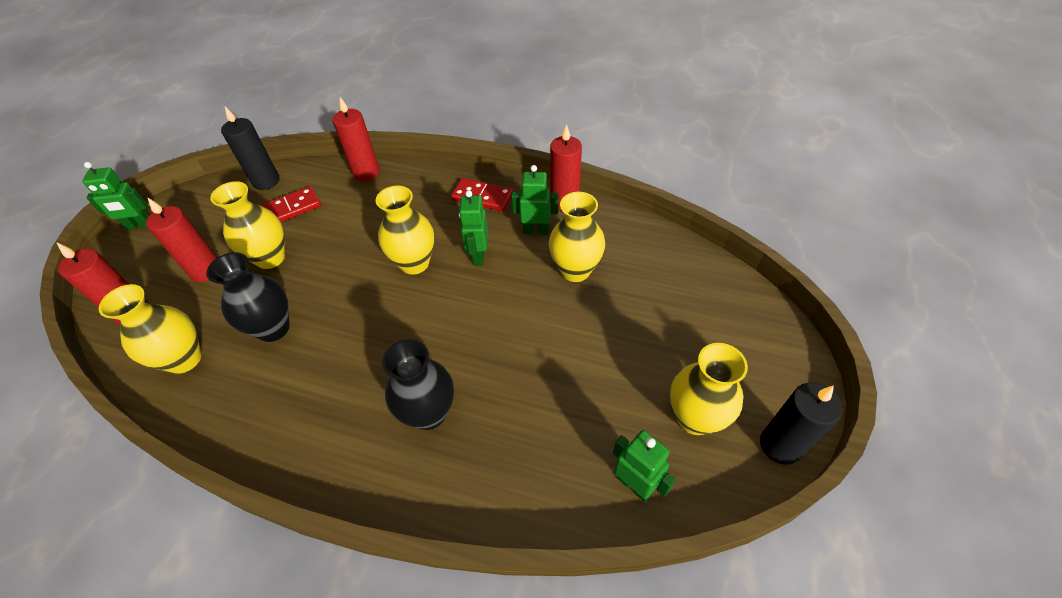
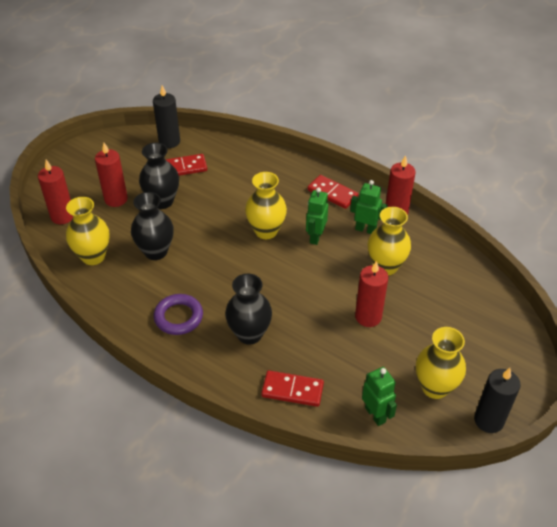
camera: 15 degrees right, 5 degrees down
(140, 225) = (74, 154): green robot -> none
(270, 258) = (162, 201): yellow vase -> black vase
(323, 416) = (178, 317): none -> purple ring
(366, 172) = (247, 152): red candle -> red candle (368, 317)
(511, 482) = (292, 390): none -> red domino

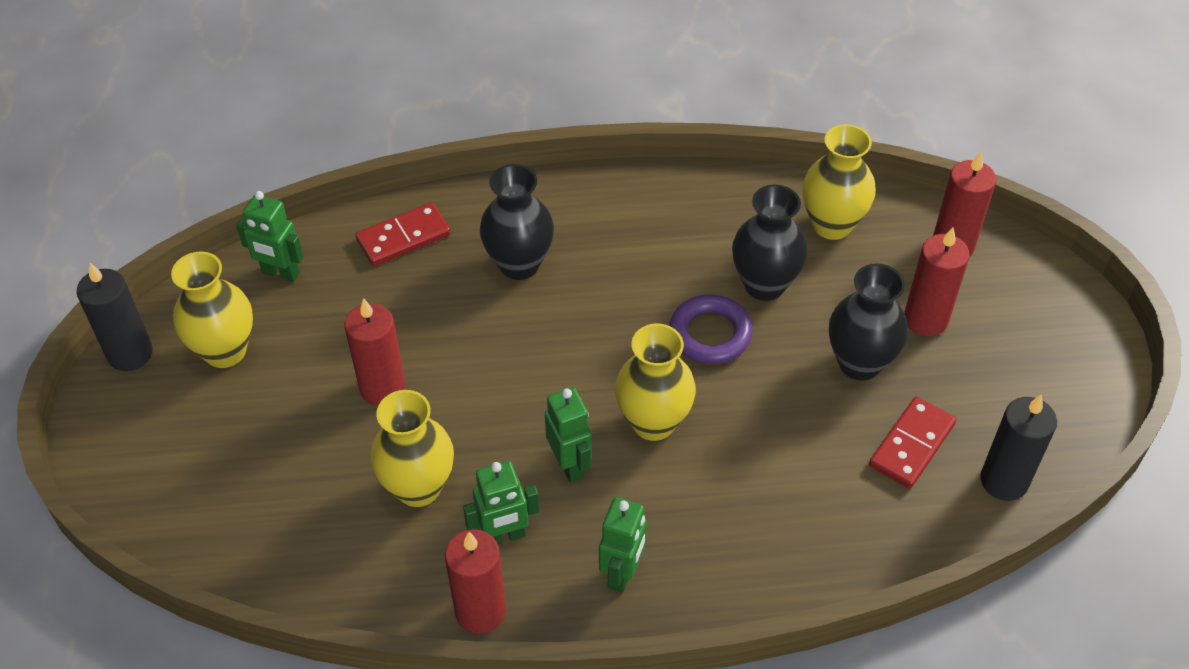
camera: 140 degrees right, 5 degrees up
(178, 317) = (628, 227): purple ring -> purple ring (710, 334)
(332, 193) = (622, 573): red domino -> green robot

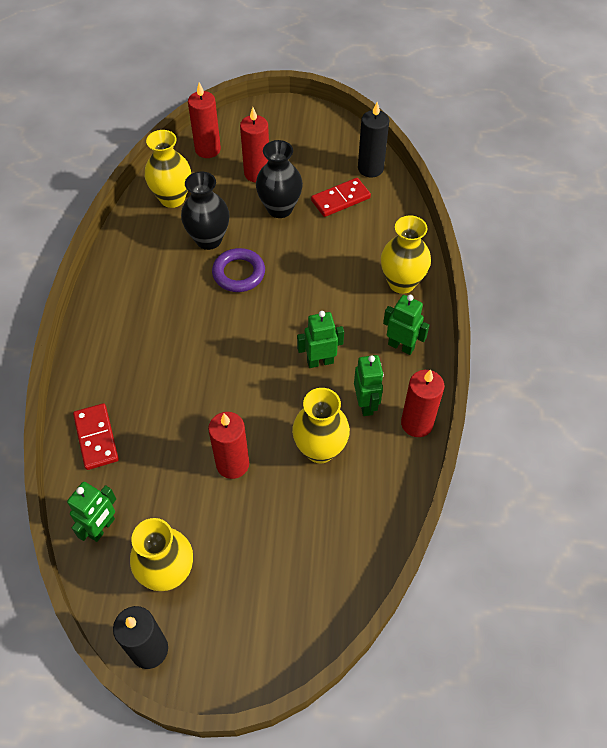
camera: 80 degrees left, 5 degrees up
(519, 264) = (147, 367): black vase -> none
(653, 422) = (298, 313): yellow vase -> yellow vase (401, 283)
(912, 445) = (340, 199): red domino -> red domino turned 75 degrees counterclockwise

